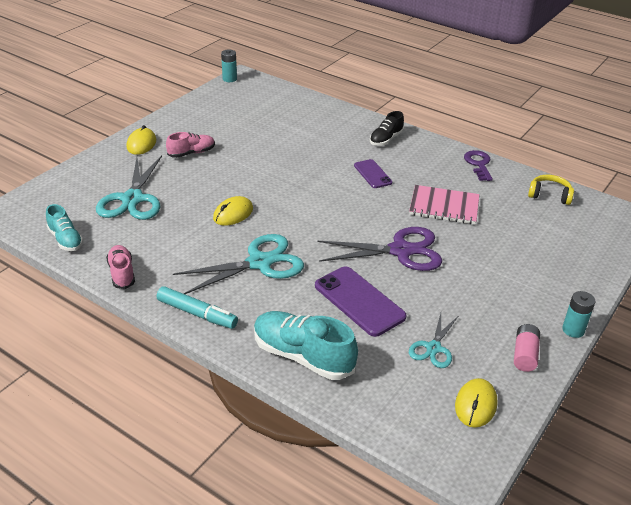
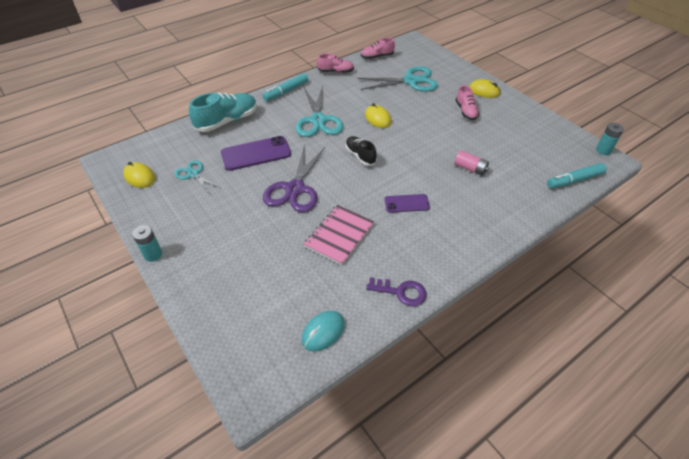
camera: 110 degrees right, 10 degrees up
(65, 239) = (377, 57): turquoise shoe -> pink shoe
(132, 199) = (411, 81): turquoise scissors -> turquoise scissors turned 150 degrees clockwise
(283, 92) = (574, 180): none -> turquoise marker
(386, 139) = (467, 231): black shoe -> black shoe (360, 156)
(524, 355) = (154, 216): pink battery -> pink battery (470, 168)
(549, 195) = (323, 332): yellow headphones -> turquoise mouse

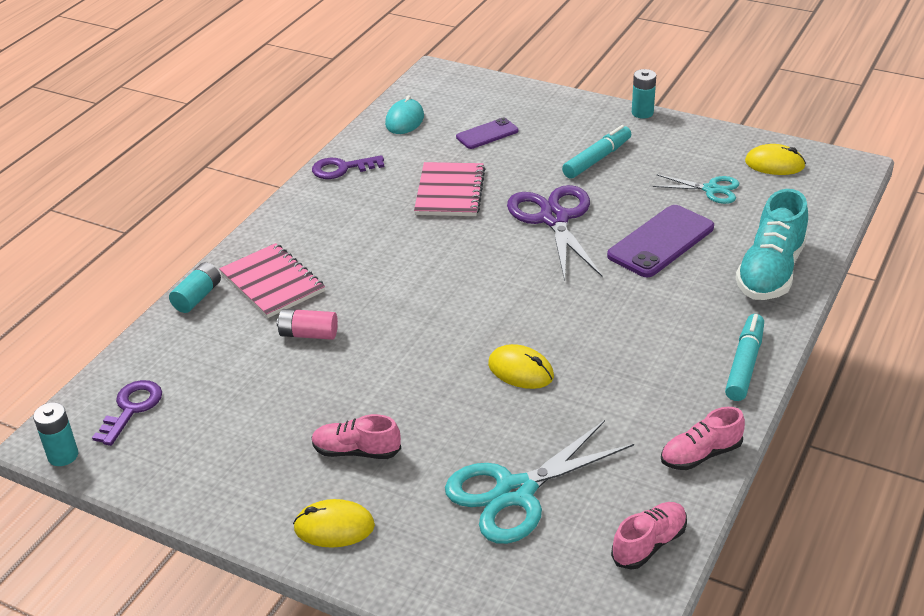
camera: 155 degrees right, 10 degrees down
(318, 120) = (623, 327): turquoise scissors -> none
(360, 156) = (499, 293): black shoe -> none
(406, 203) = (384, 252): purple phone -> purple phone (487, 134)
(466, 111) = (356, 451): pink shoe -> pink shoe turned 45 degrees counterclockwise
(482, 207) = (272, 283): none -> pink notebook
(530, 214) = (197, 297): none -> turquoise battery
(570, 161) = (132, 408): none -> purple key
(574, 180) = (125, 374): turquoise marker -> turquoise marker (597, 159)

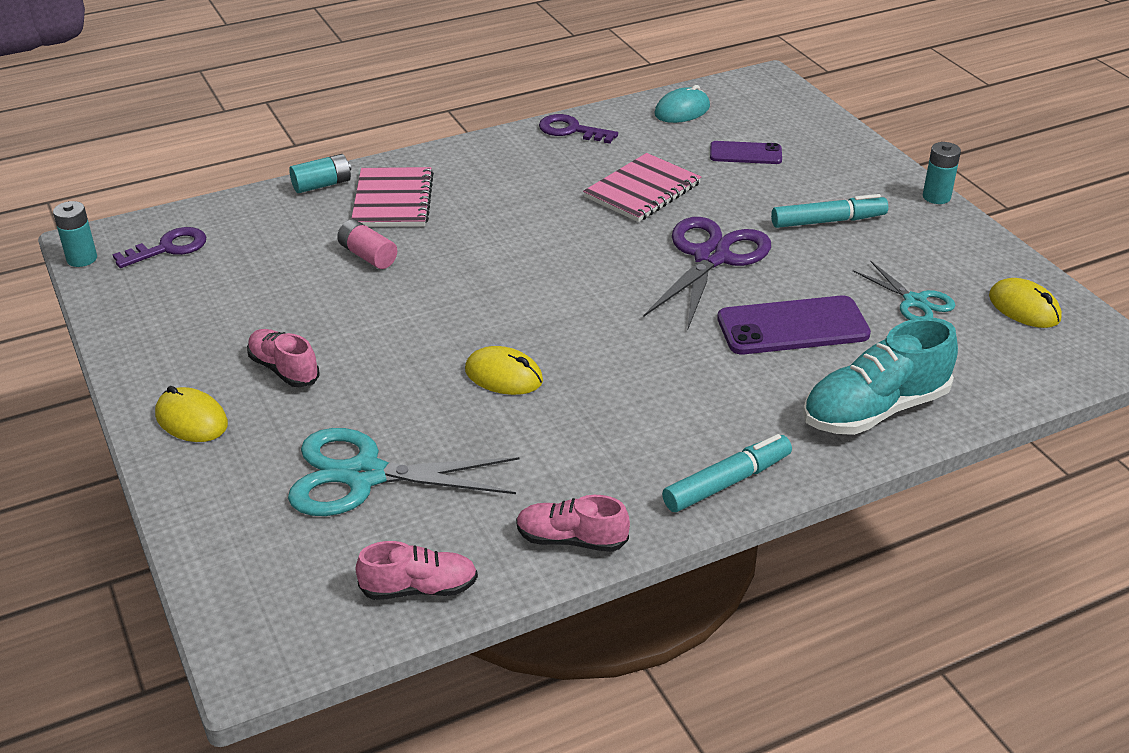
camera: 35 degrees right, 0 degrees up
(521, 370) = (504, 376): yellow mouse -> yellow mouse turned 45 degrees counterclockwise

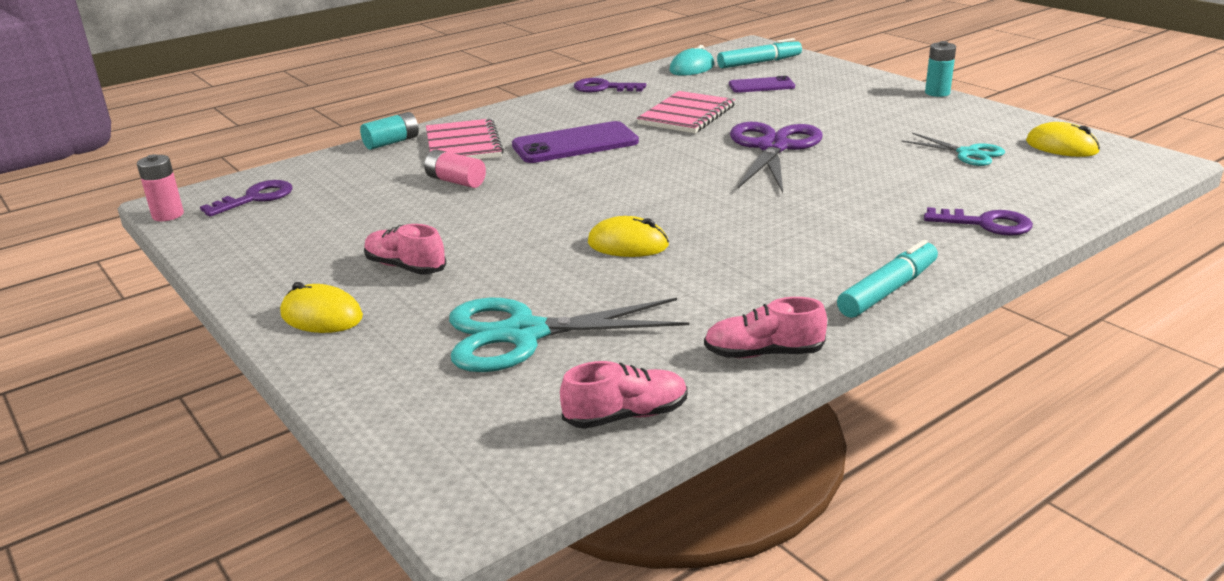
camera: 10 degrees left, 10 degrees down
(82, 259) = (168, 215): turquoise battery -> pink battery
(792, 327) = (874, 181): purple phone -> purple phone (575, 144)
(828, 221) = (858, 115): turquoise marker -> turquoise marker (759, 62)
(875, 410) = (986, 224): turquoise shoe -> purple key

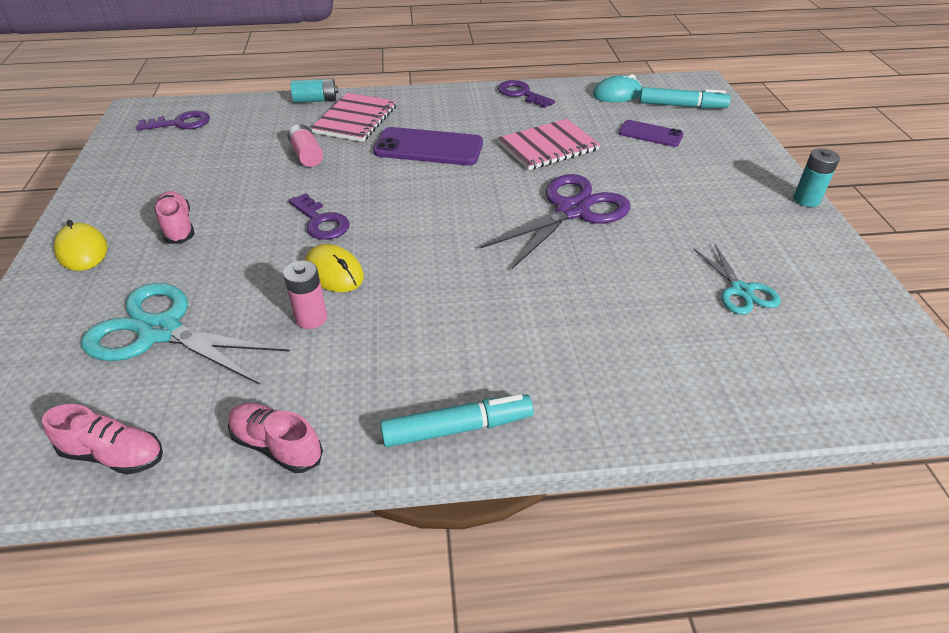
camera: 30 degrees right, 15 degrees up
(168, 215) = (121, 119): pink battery -> pink battery (311, 318)
(986, 224) = (646, 391): purple key -> purple key (321, 222)
(1061, 146) = (853, 322): yellow mouse -> none

